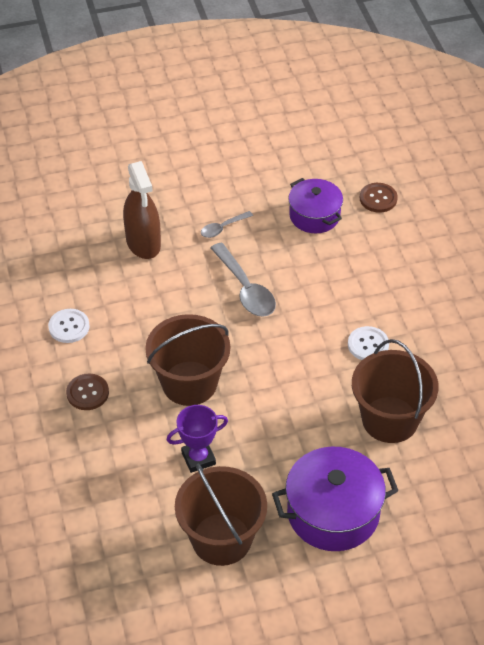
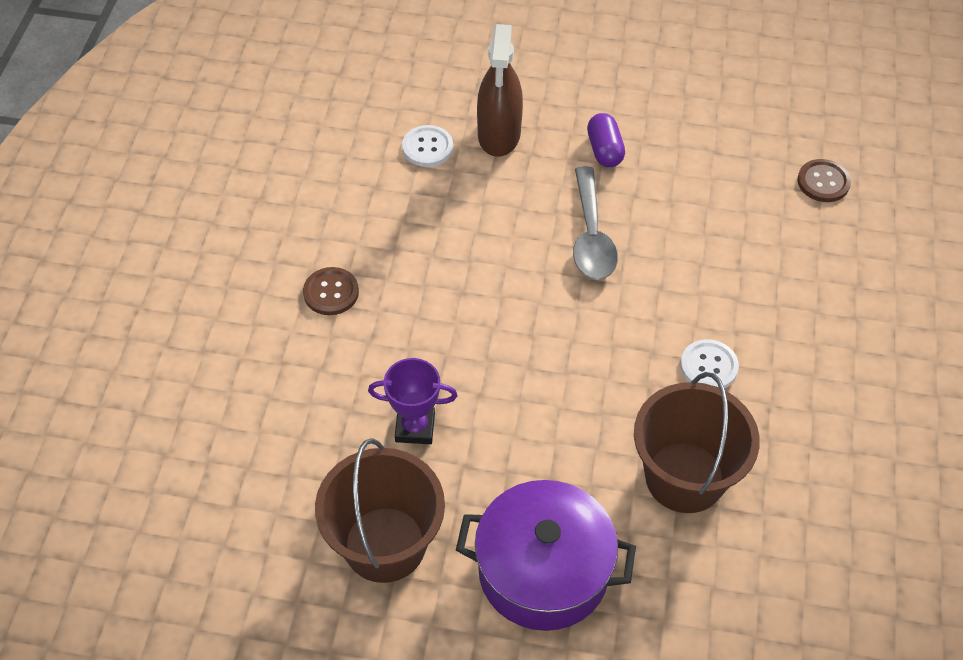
camera: 25 degrees right, 5 degrees up
(69, 327) = (355, 204): white button -> white button (427, 147)
(189, 383) = (457, 328): brown bucket -> none
(222, 228) = (604, 150): grey spoon -> purple capsule
(314, 216) = (728, 175): purple pot -> none

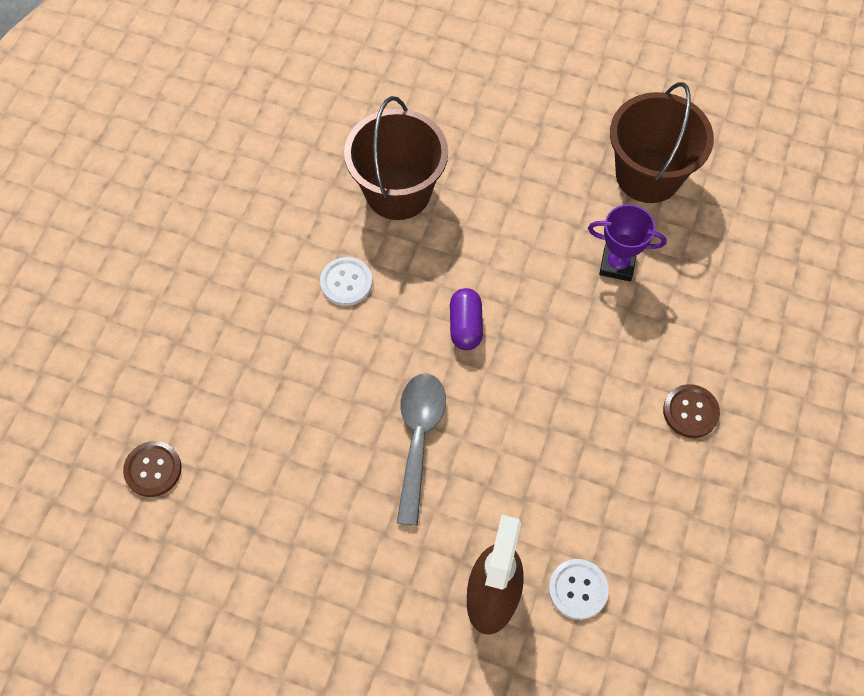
camera: 170 degrees left, 10 degrees up
(543, 571) = (527, 139): purple pot -> none
(604, 150) = (376, 552): purple capsule -> purple capsule (465, 326)

